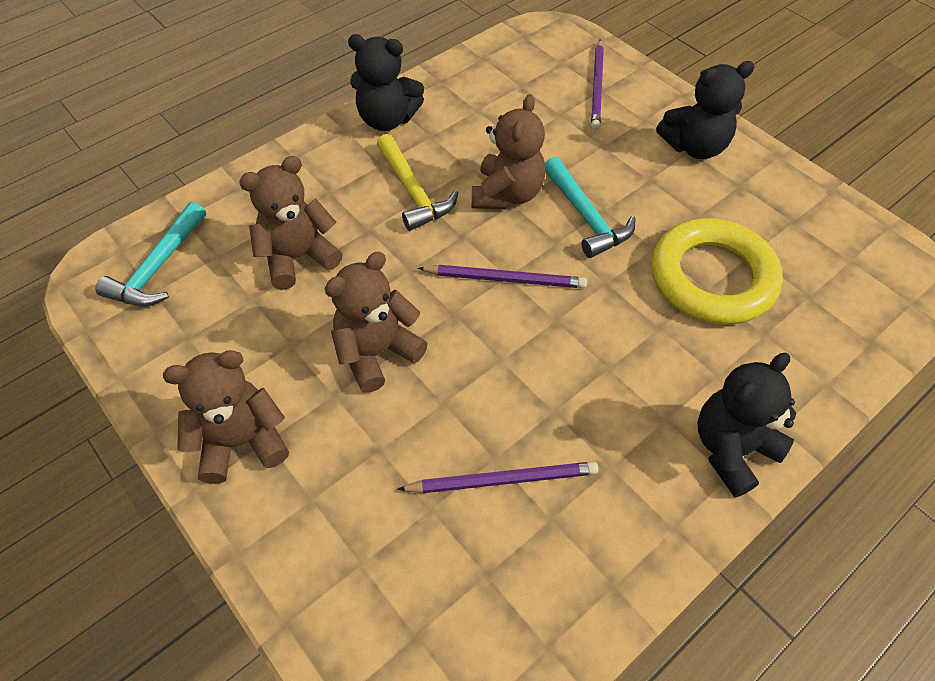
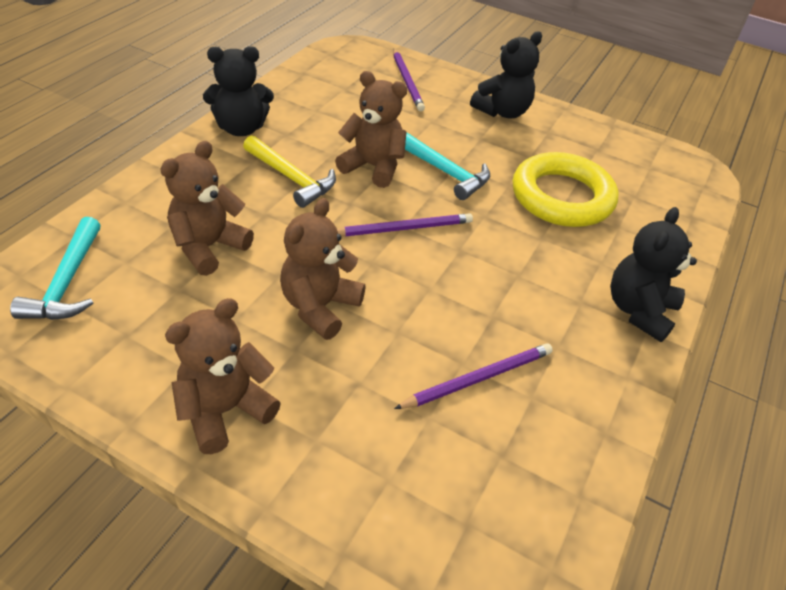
camera: 25 degrees left, 10 degrees down
(507, 194) = (373, 167): brown teddy bear -> brown teddy bear turned 60 degrees counterclockwise

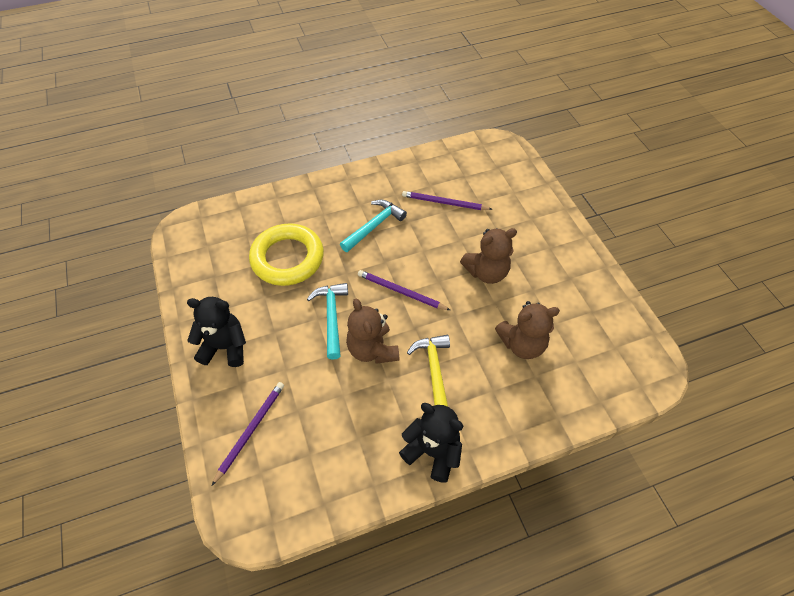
camera: 135 degrees left, 10 degrees up
(67, 282) = (614, 365): turquoise hammer -> turquoise hammer (374, 226)
(225, 410) = (562, 250): brown teddy bear -> none
(639, 310) = (339, 186): black teddy bear -> none

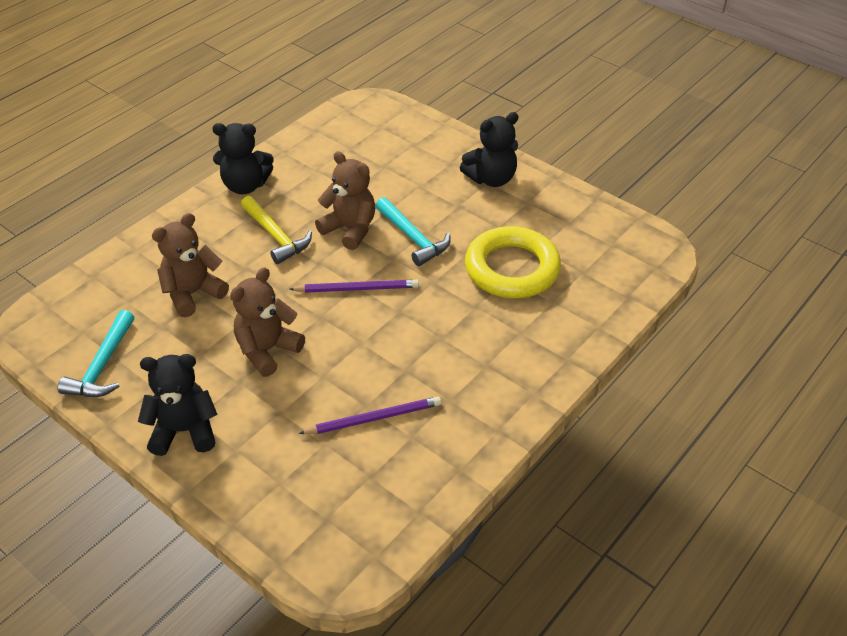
camera: 150 degrees right, 10 degrees down
(251, 430) = (411, 142): purple pencil -> none
(374, 226) = (444, 345): turquoise hammer -> turquoise hammer (102, 366)
(558, 242) = (184, 431): none -> black teddy bear

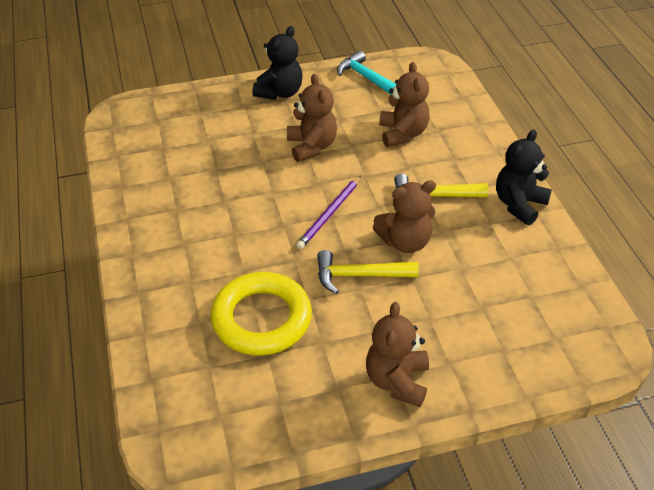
camera: 125 degrees right, 0 degrees up
(374, 418) = (202, 168): purple pencil -> none
(413, 238) = (359, 275): turquoise hammer -> yellow hammer
(491, 179) = (397, 381): black teddy bear -> brown teddy bear

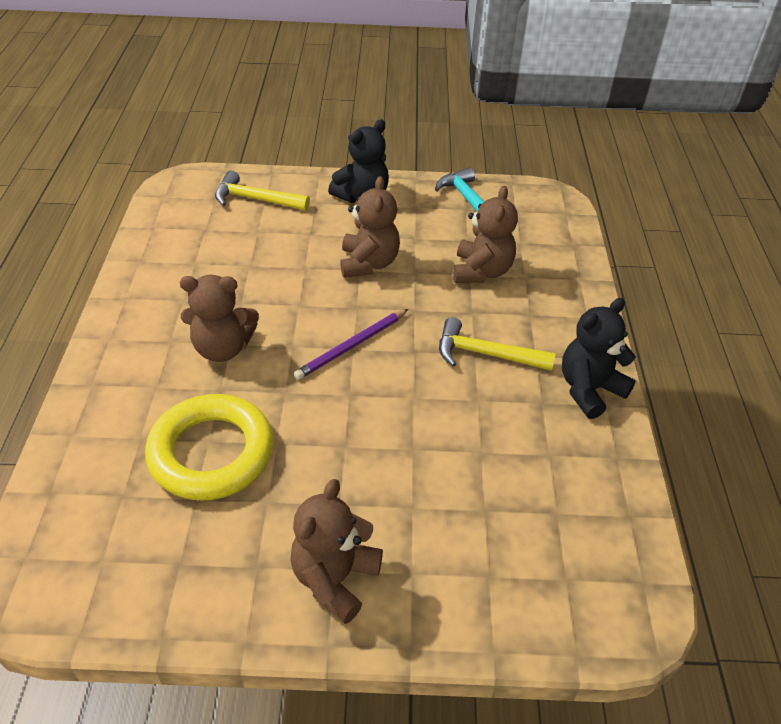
camera: 15 degrees right, 0 degrees up
(359, 275) = (352, 429): yellow hammer -> yellow hammer (256, 199)
(405, 242) = (426, 401): brown teddy bear -> brown teddy bear (222, 348)

